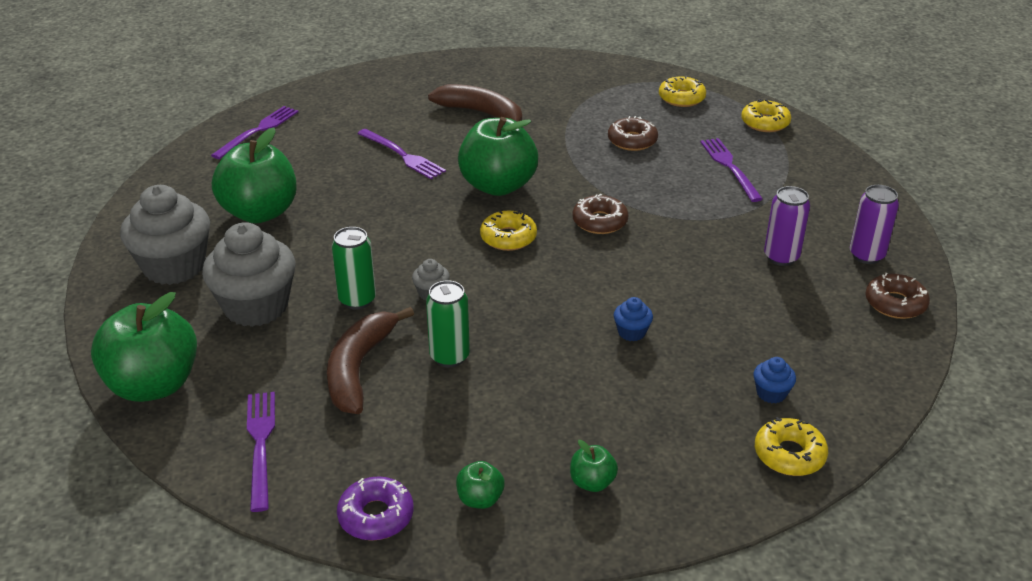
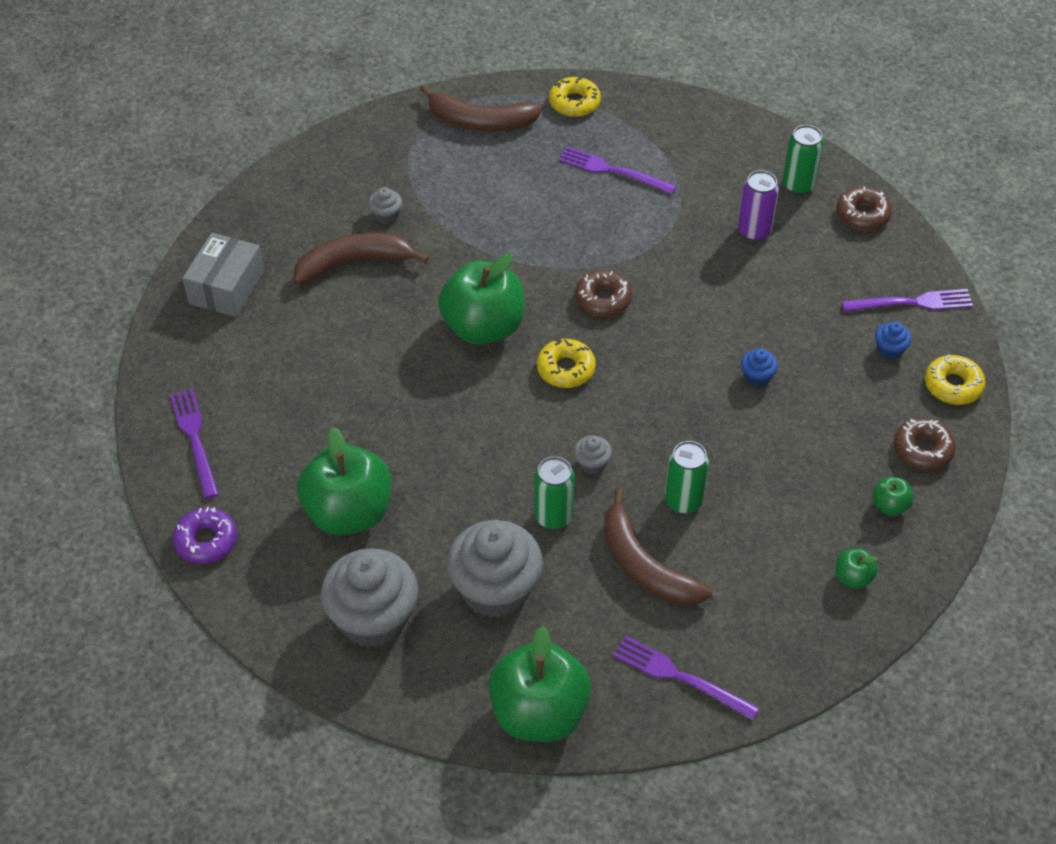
camera: 50 degrees left, 15 degrees up
(376, 516) = (819, 647): purple donut -> purple donut (206, 541)
(397, 84) = (226, 287): none -> grey box
(402, 155) = (362, 360): purple fork -> purple fork (912, 303)
(541, 105) = (386, 216): none -> grey cupcake
(632, 141) = (509, 199): brown donut -> brown donut (922, 450)
(681, 98) = (480, 122): yellow donut -> brown banana
(866, 255) = (798, 185): purple can -> green can

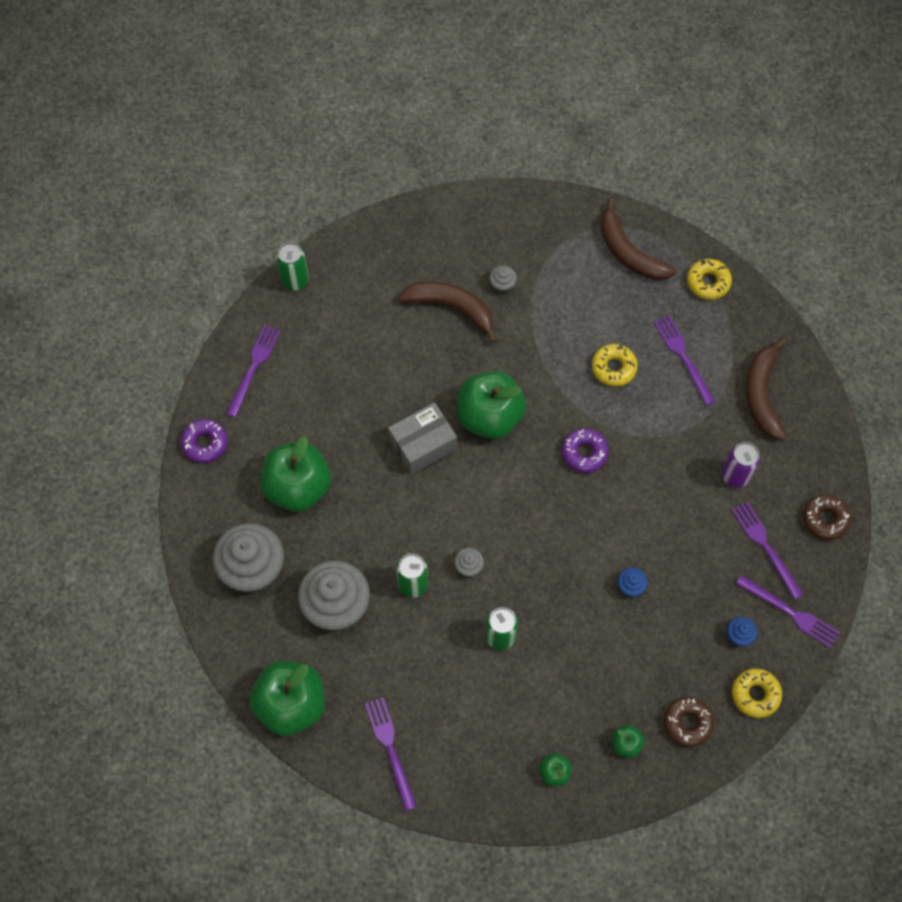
camera: 40 degrees right, 15 degrees up
(226, 287) = (359, 269): grey box -> grey box (423, 444)
(566, 369) = (513, 487): yellow donut -> yellow donut (613, 368)
(603, 299) = (584, 453): brown donut -> purple donut
(644, 565) = (436, 661): brown banana -> brown banana (761, 394)
(798, 185) = (802, 462): green can -> green can (295, 281)
(837, 267) = (765, 546): none -> purple fork

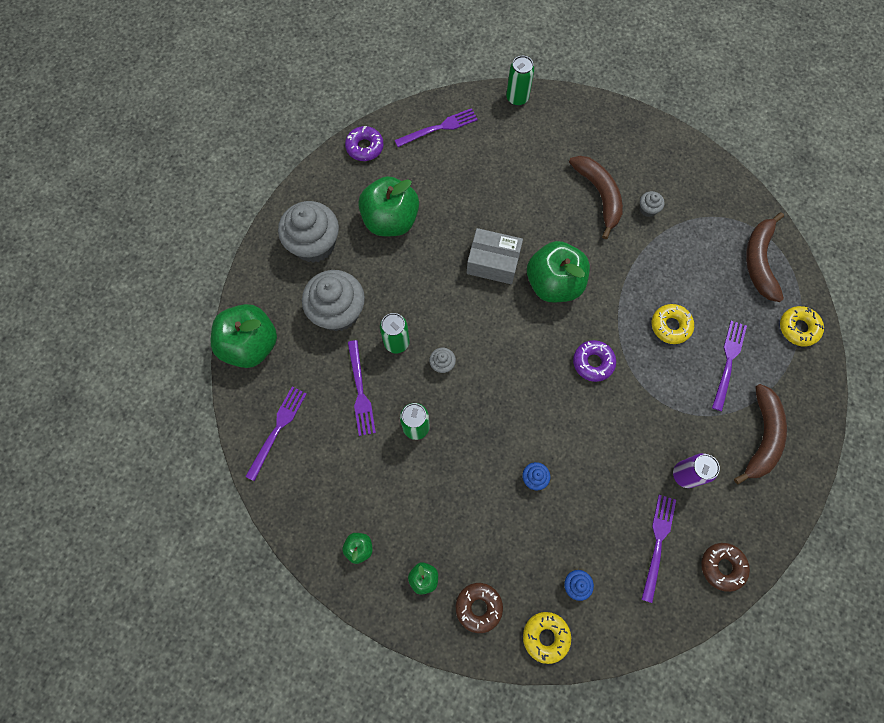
camera: 45 degrees right, 5 degrees up
(761, 394) = (762, 437): brown banana -> brown banana turned 150 degrees clockwise
(790, 613) = (629, 606): purple fork -> purple fork (360, 391)

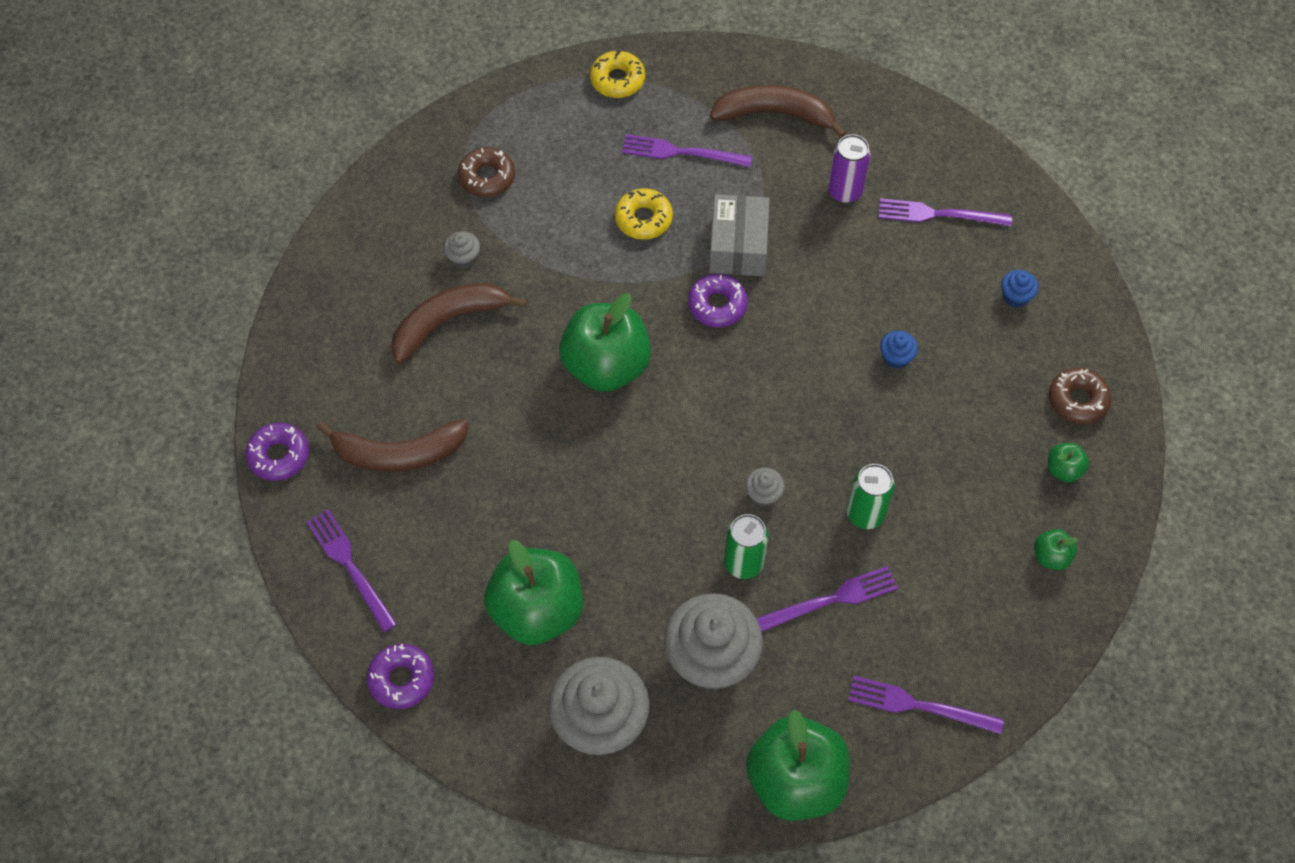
camera: 100 degrees left, 10 degrees down
(493, 262) = (586, 450): grey box -> grey box (738, 246)
(517, 98) = (279, 455): green can -> purple donut
(545, 636) = (1086, 322): yellow donut -> none
(722, 566) = (946, 148): brown donut -> brown donut (487, 177)
(759, 261) = (526, 124): brown banana -> brown banana (398, 453)

